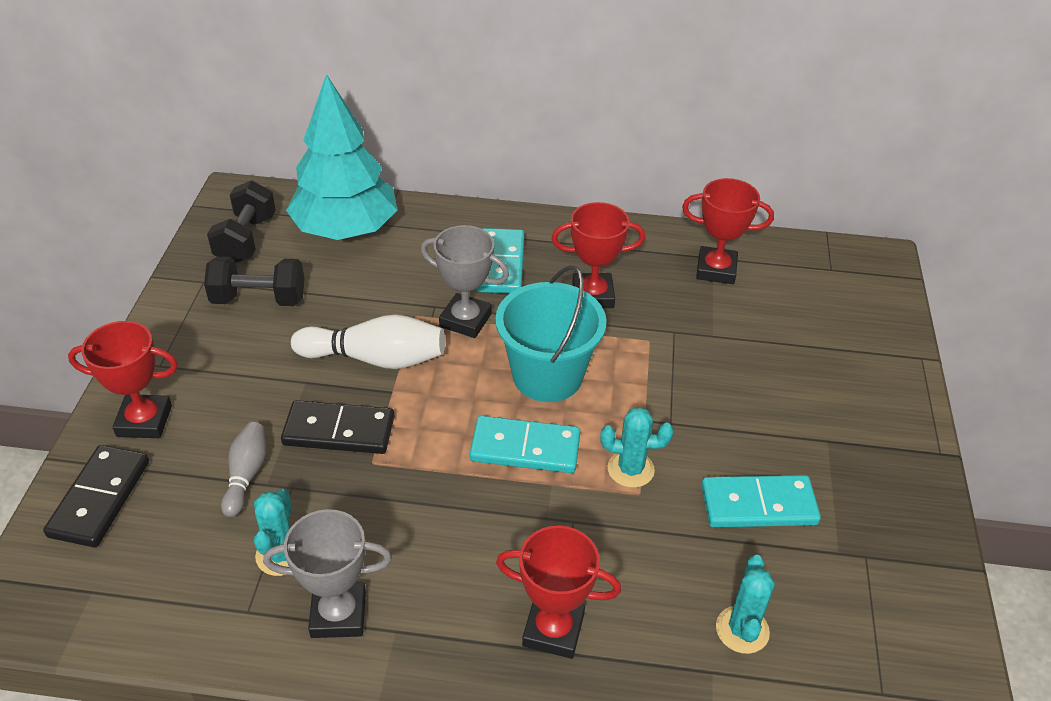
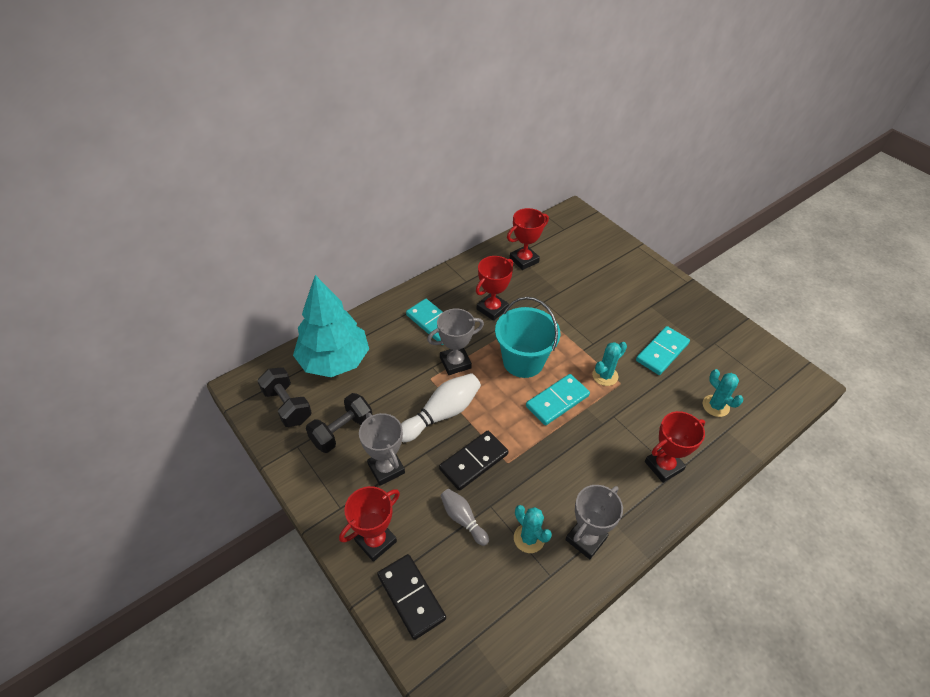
camera: 45 degrees left, 5 degrees up
(248, 365) = (386, 468): none -> grey trophy

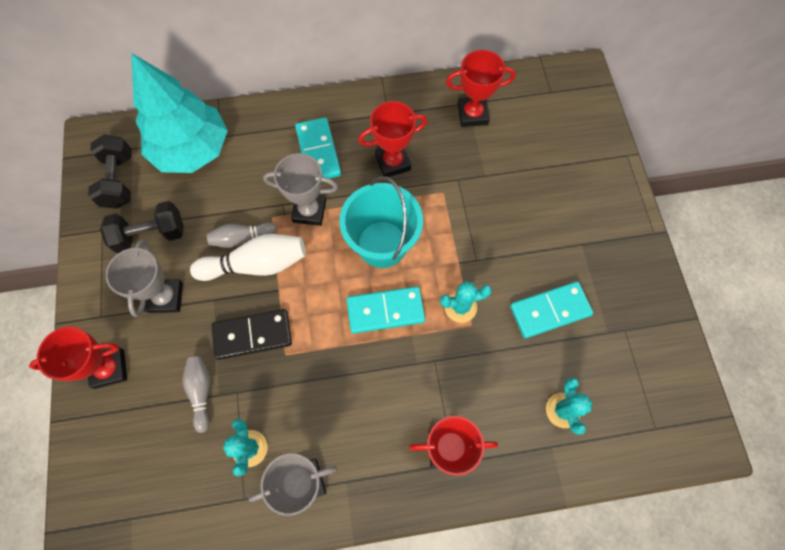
camera: 30 degrees right, 20 degrees up
(411, 597) = (104, 443): black domino -> none
(417, 402) = (241, 238): none -> grey bowling pin

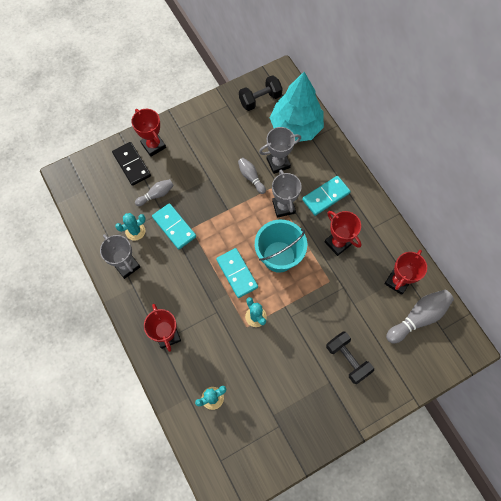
camera: 70 degrees right, 0 degrees up
(151, 235) = (234, 130): black dumbbell -> black dumbbell (347, 359)
(166, 297) = (201, 154): grey trophy -> grey trophy (278, 163)
(252, 335) = (196, 207): black domino -> black domino (132, 164)
(256, 264) = (238, 192): white bowling pin -> none
(472, 114) = (397, 281): red trophy -> red trophy turned 60 degrees clockwise
(527, 111) = (418, 317): none -> grey bowling pin
(549, 310) = (274, 373): turquoise domino -> turquoise domino (174, 227)

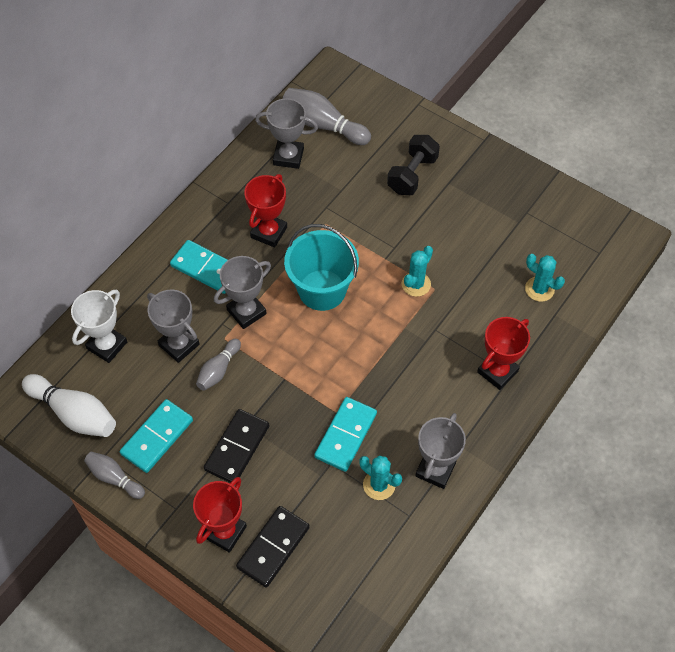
camera: 115 degrees left, 10 degrees down
(156, 195) = (307, 484): grey bowling pin -> grey bowling pin (114, 478)
(197, 169) = (237, 448): none -> black domino
(237, 273) = (371, 328): turquoise domino -> turquoise domino (157, 437)
(260, 99) = (74, 413): black dumbbell -> white bowling pin
(296, 127) = (107, 345): turquoise tree -> white trophy
(397, 281) = (288, 157): red trophy -> grey trophy

